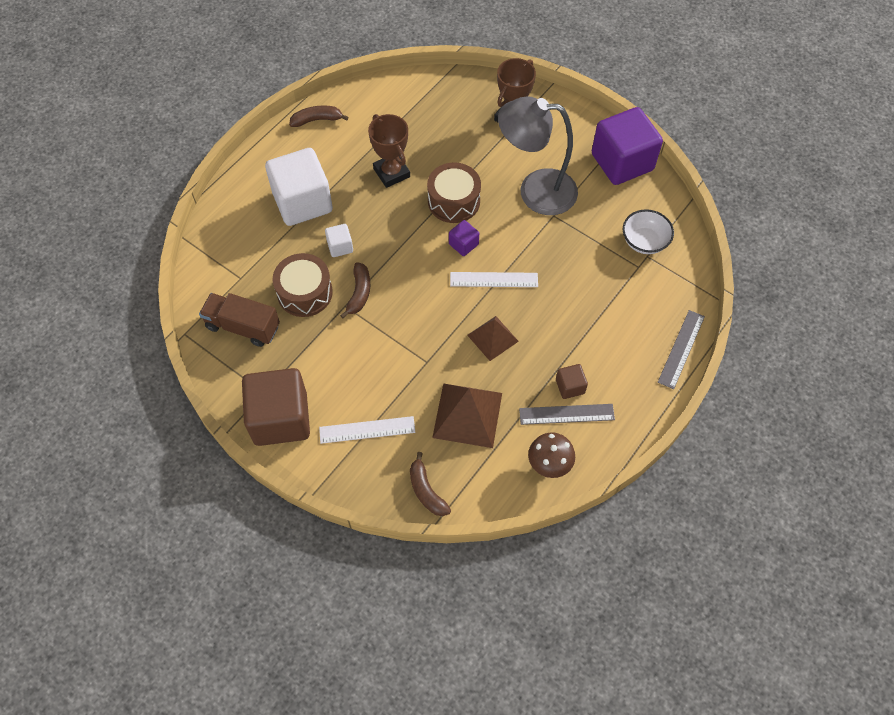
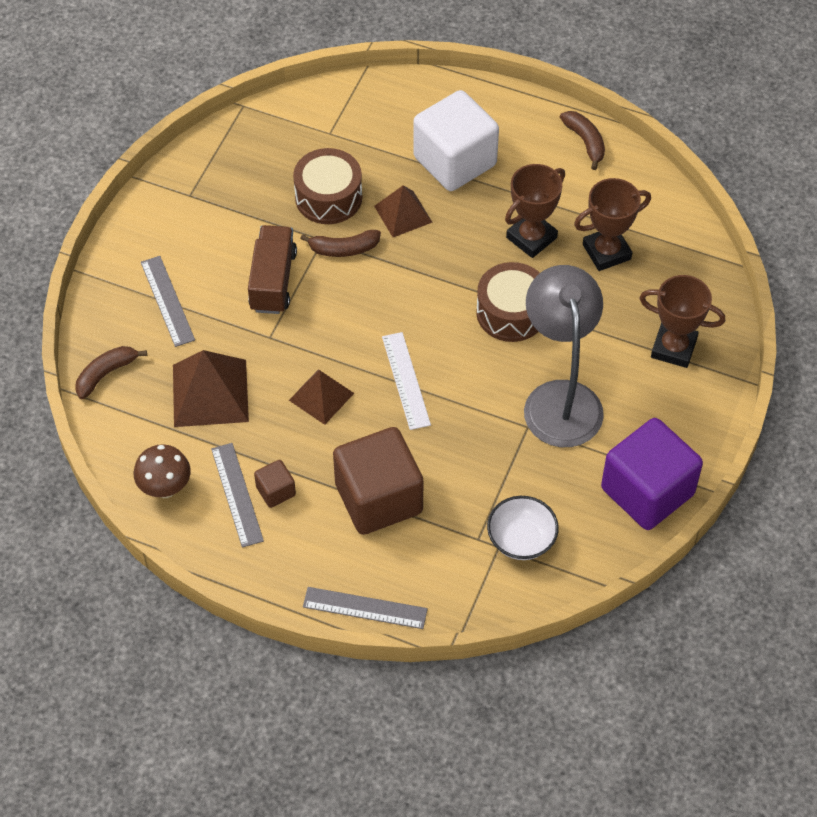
camera: 75 degrees right, 5 degrees down
(243, 326) = (267, 153): brown truck -> brown truck (273, 281)
(280, 418) = (161, 219): brown cube -> brown cube (378, 498)
(340, 246) = (403, 214): white cube -> brown pyramid
(367, 430) = (167, 301): white ruler -> grey ruler
(419, 133) = (606, 252): none -> brown trophy
(463, 244) = (448, 337): purple cube -> none

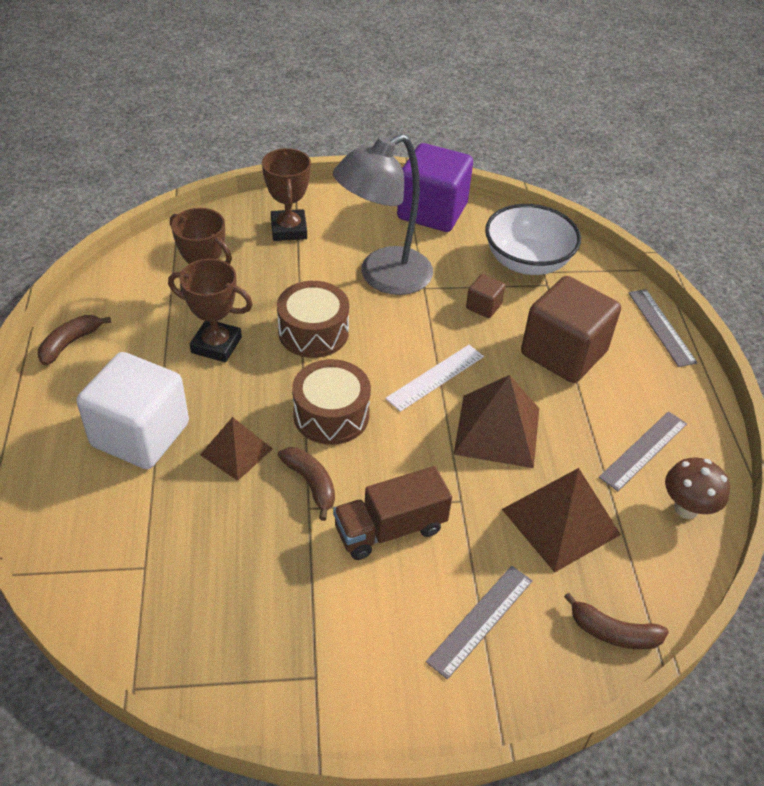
camera: 120 degrees left, 10 degrees down
(276, 491) = (616, 423): brown cube -> brown cube (483, 306)
(321, 396) = (497, 431): brown pyramid -> brown pyramid, size x1.58
(328, 197) = (246, 527): brown drum -> brown drum (331, 415)
(521, 539) = (527, 262): white bowl -> white bowl, size x1.55

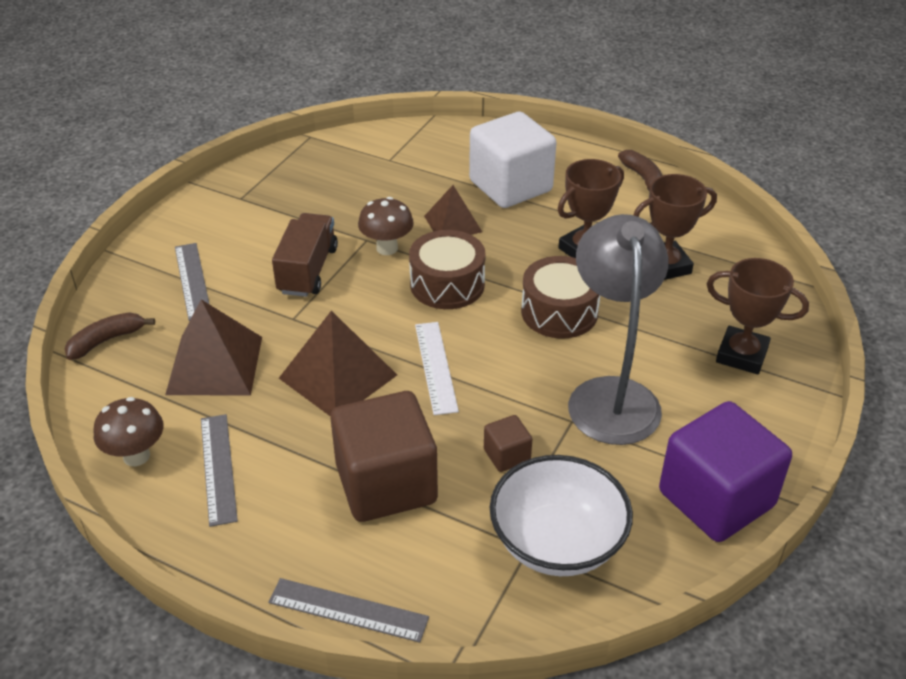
camera: 125 degrees right, 5 degrees down
(311, 484) = (387, 248): brown banana -> brown mushroom

